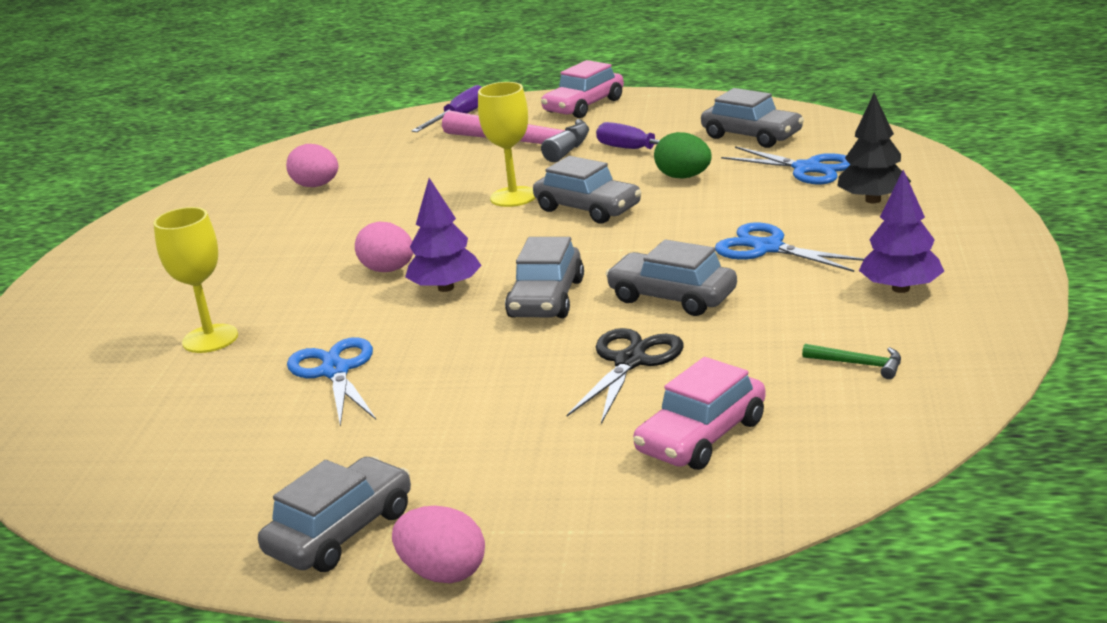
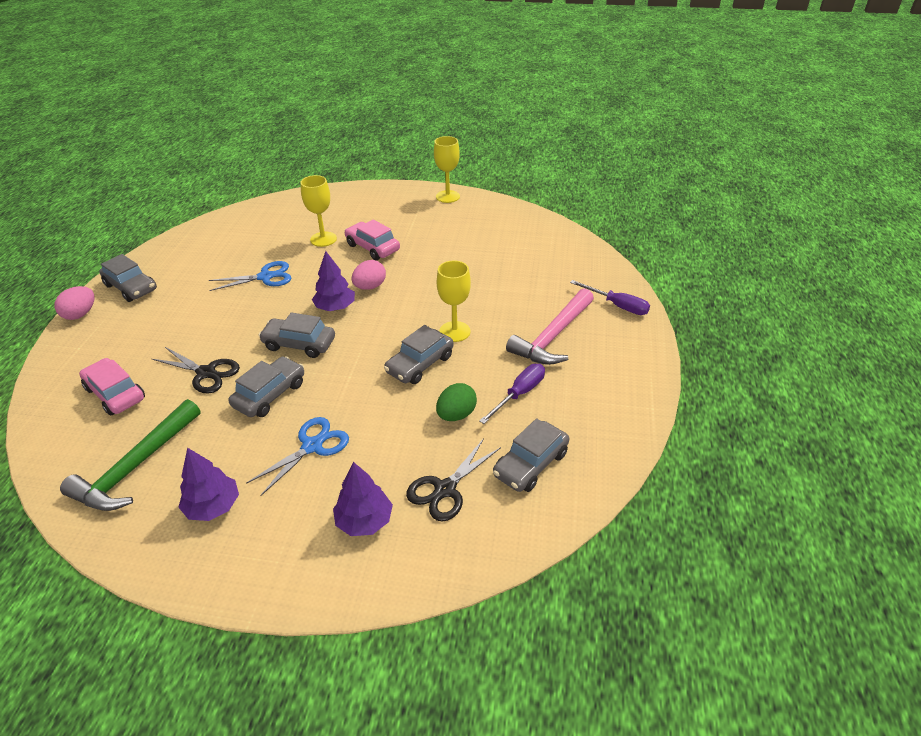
camera: 90 degrees right, 15 degrees up
(101, 248) = (447, 196): none -> yellow goblet
(316, 186) = (506, 254): pink egg -> none
(584, 106) = (629, 369): pink car -> pink car (372, 247)
(807, 168) = (445, 489): blue scissors -> black scissors
(858, 364) = (136, 466): green hammer -> green hammer, size x2.42
(873, 200) = (364, 520): black tree -> purple tree

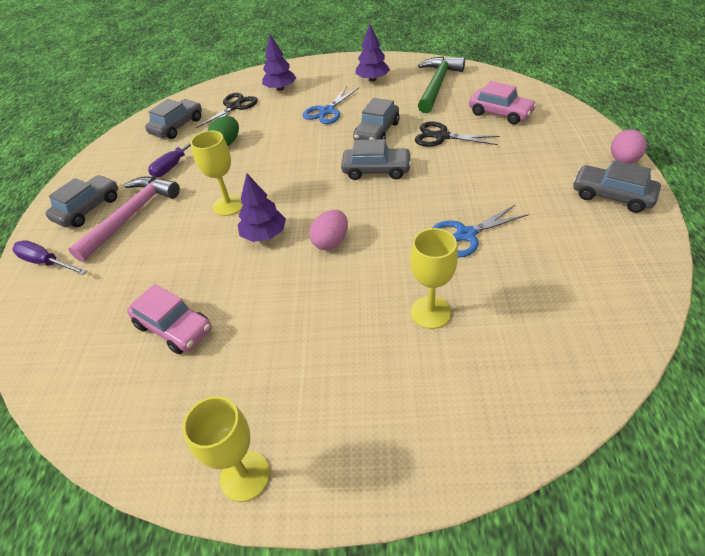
camera: 175 degrees right, 5 degrees up
(335, 307) = (360, 210): purple tree -> purple tree (264, 235)
(372, 247) = (350, 307): pink car -> pink car (174, 327)
(420, 364) = (259, 172): grey car -> grey car (88, 209)

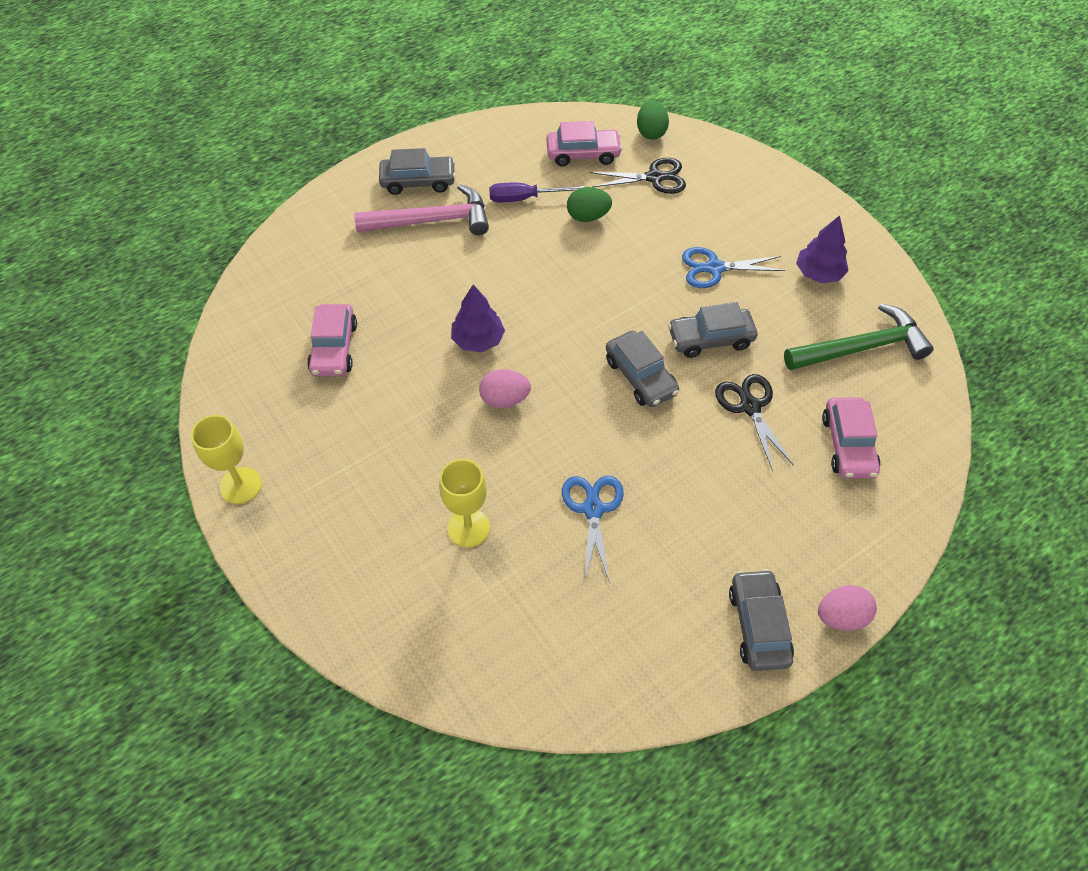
camera: 50 degrees right, 10 degrees up
(46, 263) = (340, 207): purple screwdriver -> none
(177, 126) = (583, 154): grey car -> pink car
(200, 96) = (651, 132): none -> green egg
(229, 205) = (497, 284): yellow goblet -> none
(280, 89) = (724, 196): purple tree -> none
(466, 235) = (593, 509): blue scissors -> blue scissors turned 60 degrees clockwise

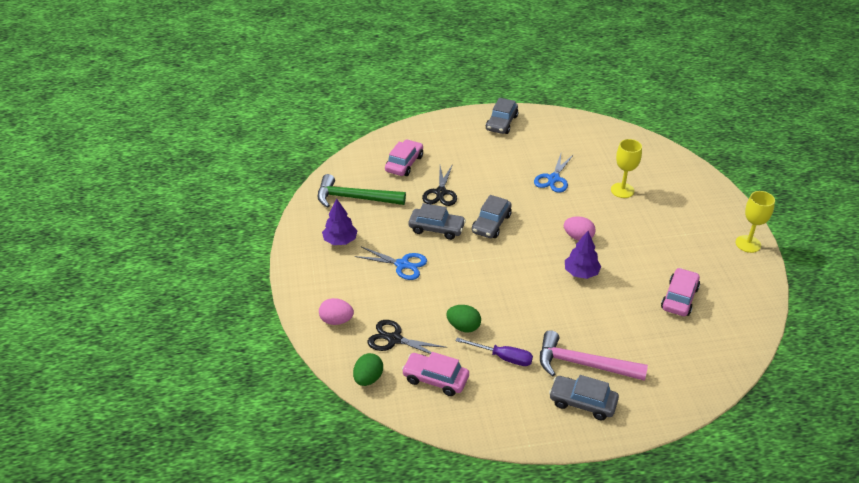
camera: 155 degrees left, 15 degrees down
(640, 376) = (491, 224): grey car -> grey car turned 150 degrees counterclockwise
(841, 616) = (463, 115): pink egg -> pink egg (336, 320)

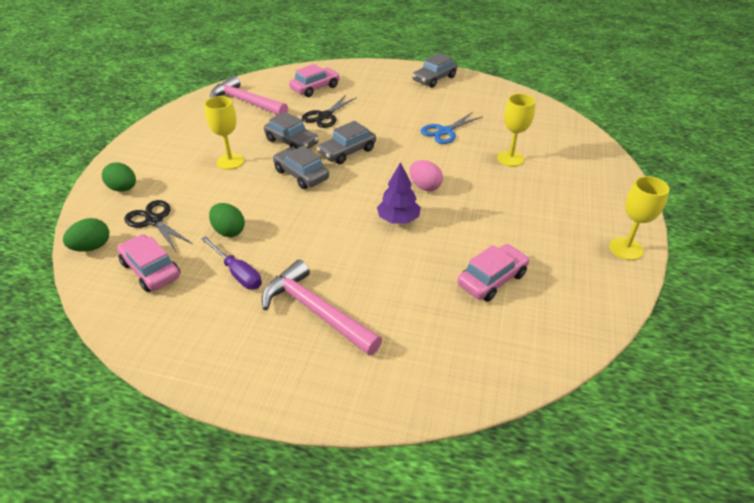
camera: 25 degrees right, 0 degrees up
(336, 320) = (123, 189): pink egg -> green egg
(340, 241) = (198, 129): purple tree -> none
(355, 198) = (246, 102): green hammer -> pink hammer
(402, 264) = (230, 161): blue scissors -> yellow goblet
(582, 402) = (276, 353): grey car -> grey car (301, 175)

